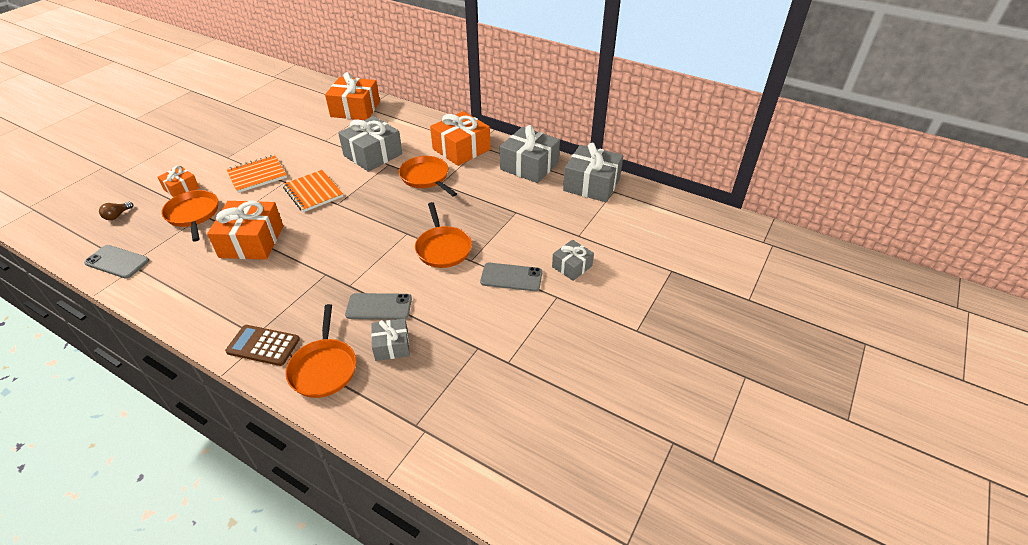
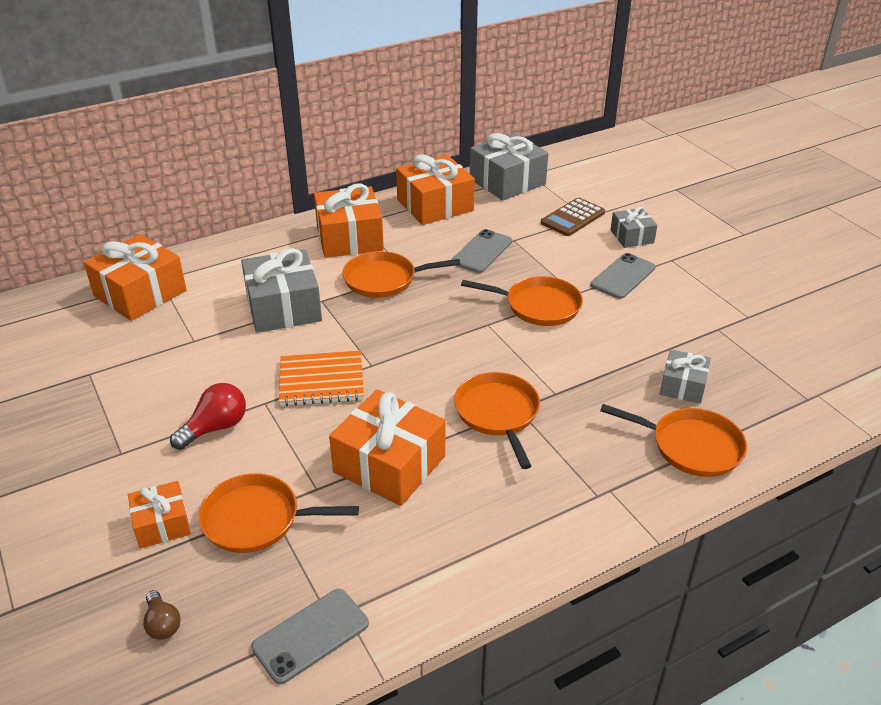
camera: 60 degrees left, 5 degrees down
(257, 175) = (215, 428): orange notebook -> red light bulb
(263, 346) = (623, 491): brown calculator -> brown calculator (573, 218)
(316, 267) = (498, 413): none -> orange pan
(379, 306) = (610, 379): grey phone -> grey phone (482, 251)
(529, 166) = (435, 205): grey gift -> orange gift

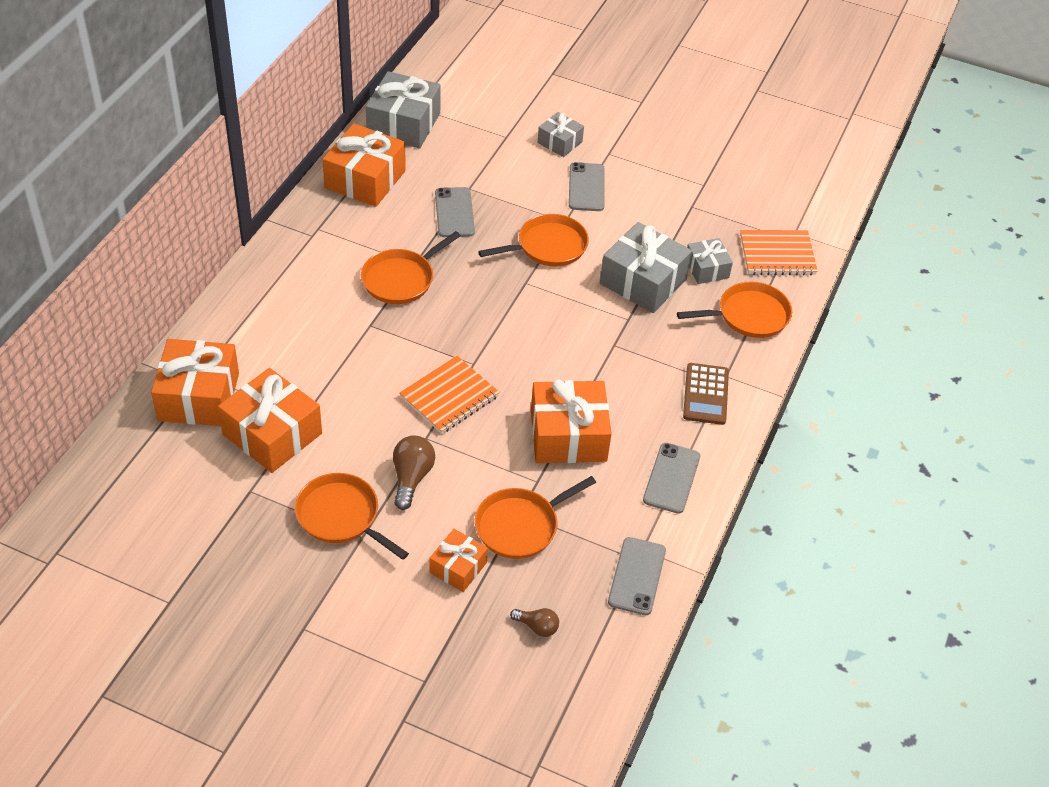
camera: 40 degrees left, 10 degrees up
(215, 428) = (411, 478): red light bulb -> brown light bulb
(283, 307) = (345, 347): grey gift -> grey gift (643, 281)
(349, 238) = (325, 250): orange gift -> orange gift (272, 434)
(450, 558) = (671, 478): none -> grey phone
(498, 413) = (604, 356): orange pan -> orange pan (341, 516)
(573, 218) = (496, 142): brown calculator -> brown calculator (706, 394)
(778, 405) = (777, 254): none -> orange notebook

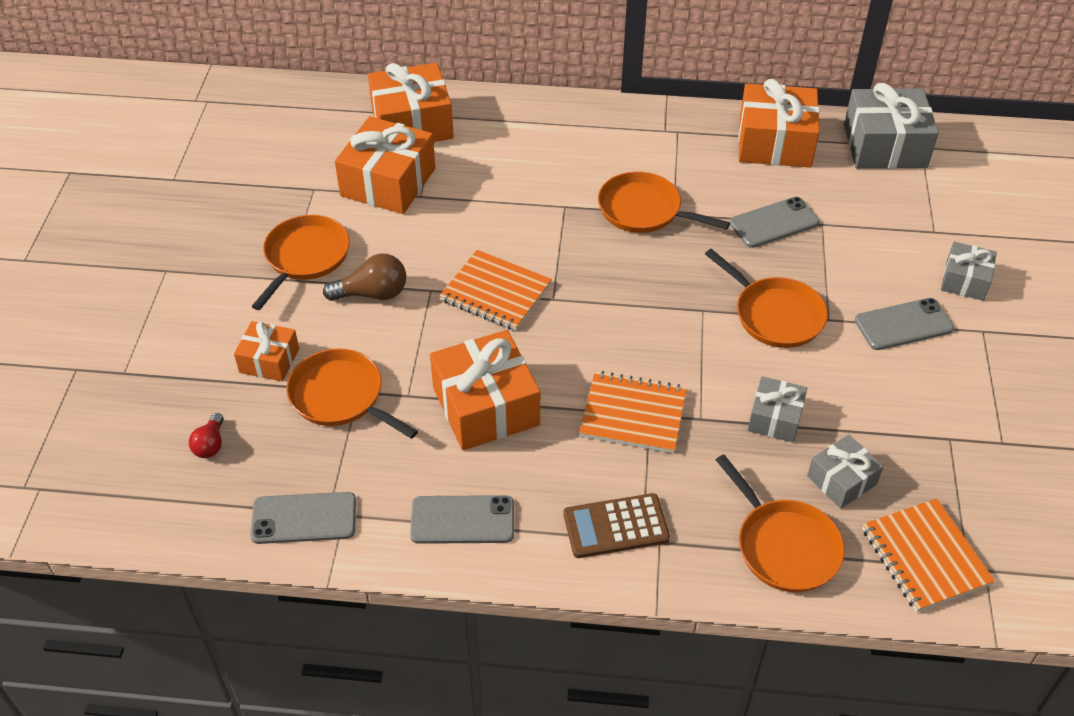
camera: 75 degrees right, 0 degrees up
(537, 627) = (210, 444): brown light bulb -> red light bulb
(610, 354) = (633, 414): none -> orange notebook
(643, 281) = (775, 418): grey gift -> grey gift, size x0.56

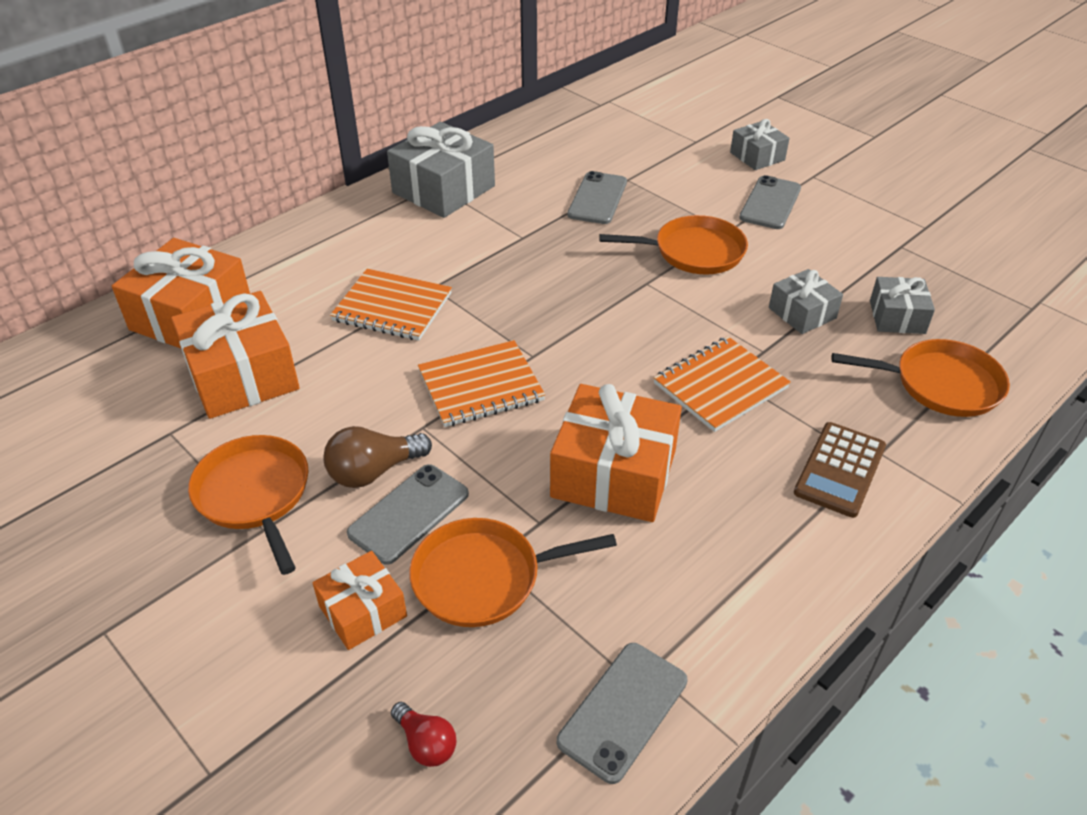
camera: 50 degrees left, 5 degrees down
(372, 294) = (374, 471): brown light bulb -> brown light bulb turned 150 degrees counterclockwise
(462, 520) = (741, 573): grey phone -> grey phone (409, 513)
(643, 210) = (497, 249): orange pan -> none
(774, 143) = (515, 151): orange gift -> none
(884, 146) = (586, 112): grey gift -> grey gift (443, 189)
(925, 556) = (1006, 321): orange notebook -> orange notebook (392, 307)

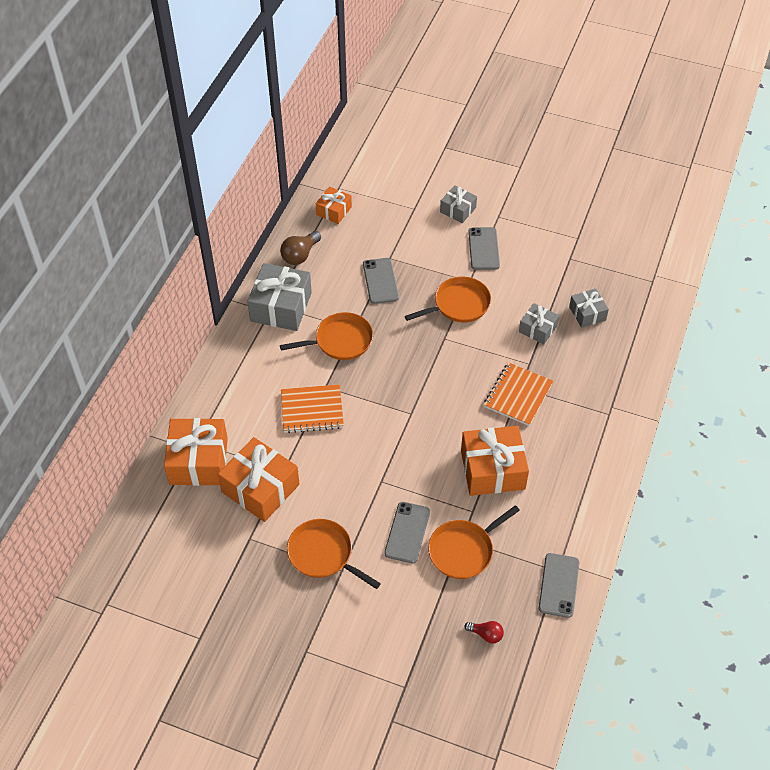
camera: 25 degrees left, 10 degrees up
(363, 611) = (419, 590): orange gift -> orange gift (334, 211)
(374, 471) = (374, 517): brown light bulb -> brown light bulb (300, 255)
(481, 386) = (395, 444): orange notebook -> none
(840, 470) = (597, 424): brown calculator -> none
(941, 384) = (625, 352): orange pan -> orange pan (340, 341)

